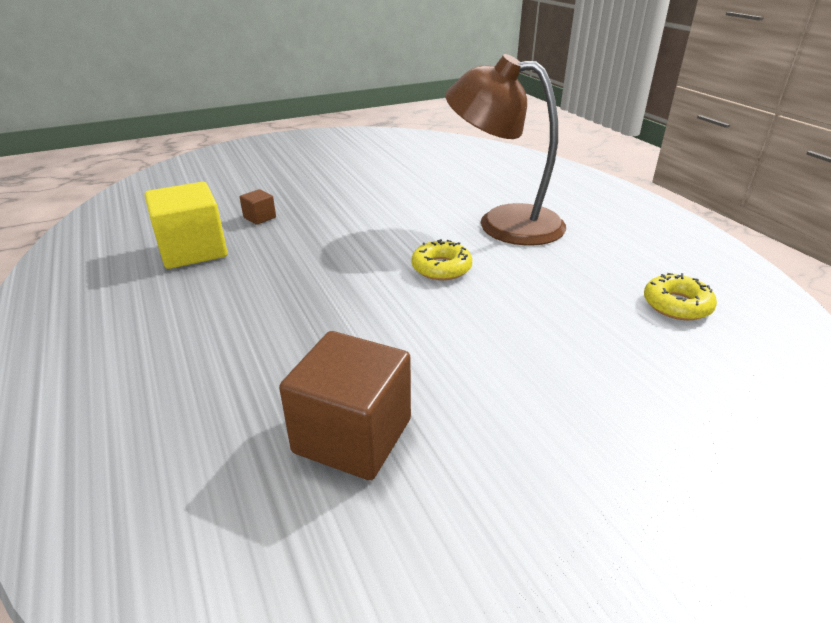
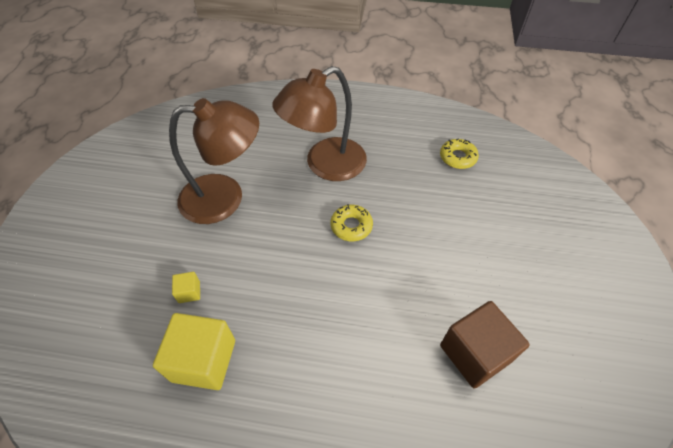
camera: 55 degrees left, 20 degrees up
(259, 217) = (189, 292): brown cube -> yellow cube
(384, 193) = (225, 197): none -> brown lamp

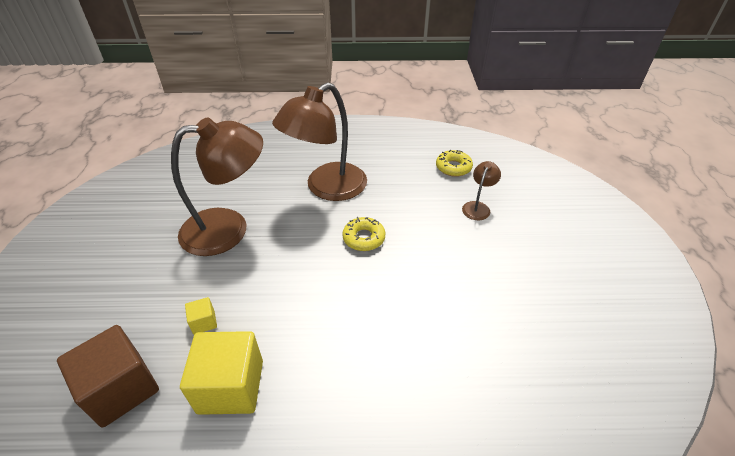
camera: 10 degrees left, 10 degrees down
(473, 207) = (478, 207): none -> brown lamp
(475, 353) = (510, 334): brown cube -> brown cube (121, 389)

